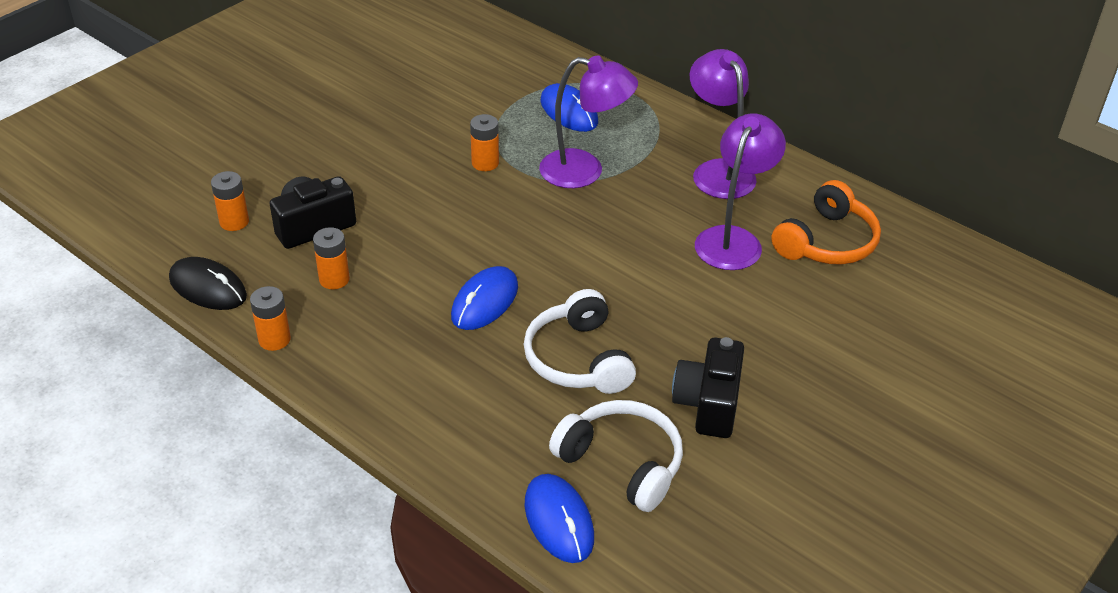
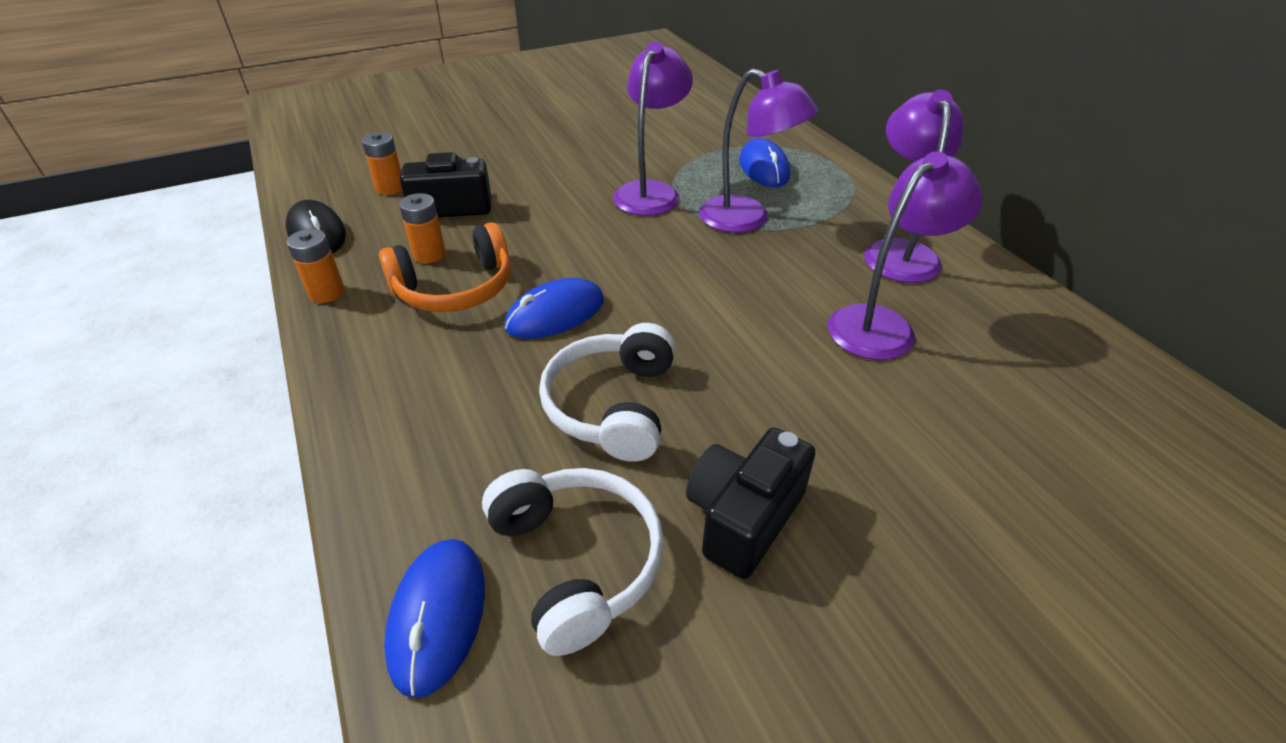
camera: 25 degrees right, 0 degrees up
(485, 163) = (651, 192): orange battery -> purple lamp
(826, 242) = (1007, 358): orange headphones -> orange headphones (455, 288)

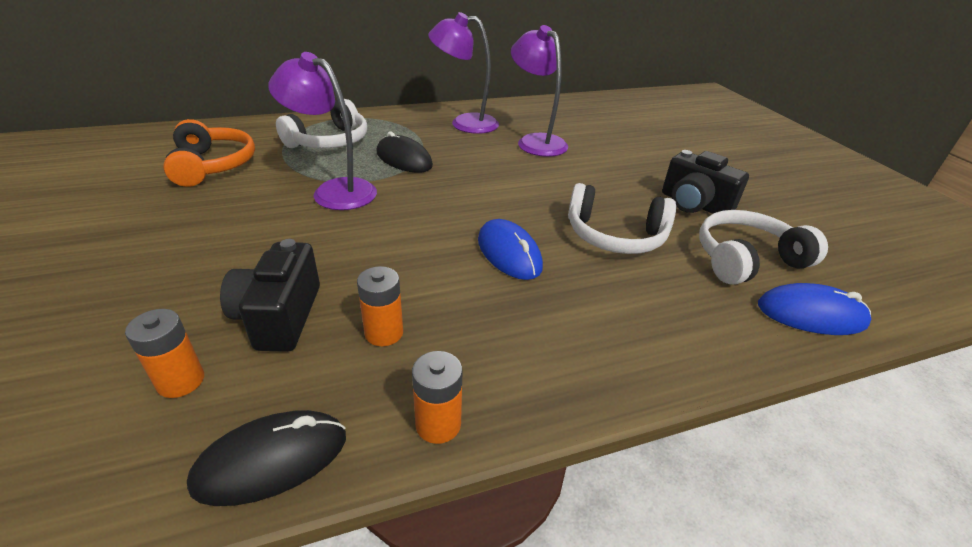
camera: 85 degrees left, 5 degrees down
(455, 288) = (457, 311): orange headphones -> orange headphones (212, 165)
(747, 220) = (404, 159): purple lamp -> black mouse
(764, 168) = (329, 141): blue mouse -> white headphones

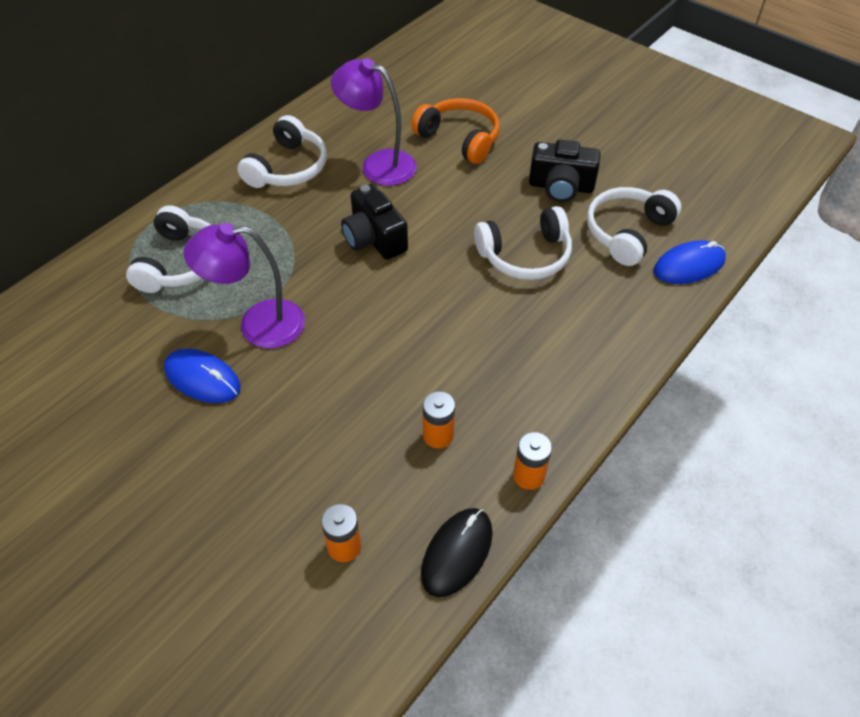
camera: 30 degrees left, 15 degrees up
(212, 165) = (102, 355): orange headphones -> orange headphones (459, 138)
(279, 316) = (353, 465): black camera -> black camera (374, 239)
(404, 159) = (279, 251): black mouse -> none
(464, 123) = (288, 168): purple lamp -> white headphones
(509, 253) = (462, 316): blue mouse -> blue mouse (202, 378)

